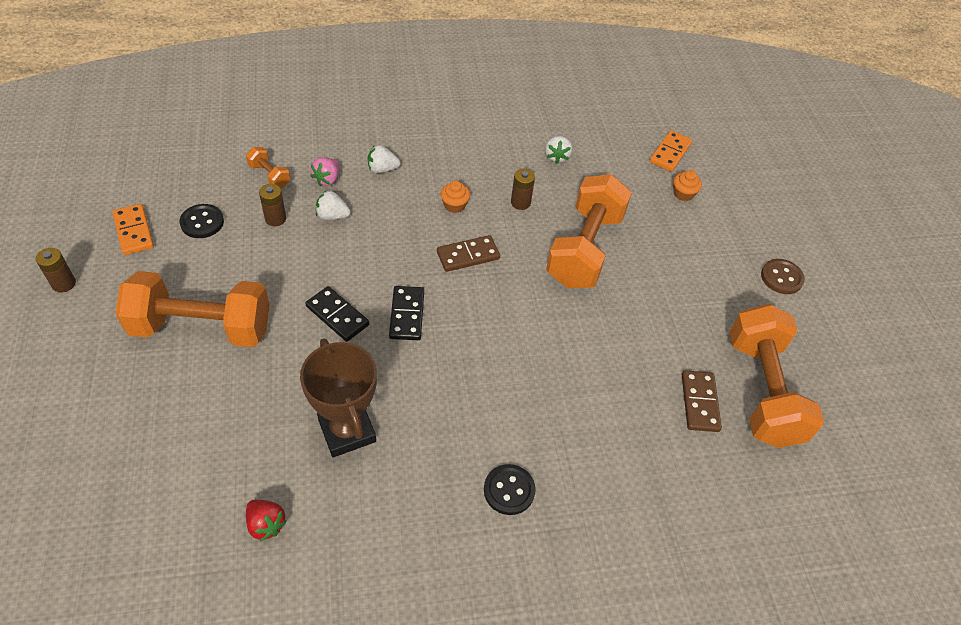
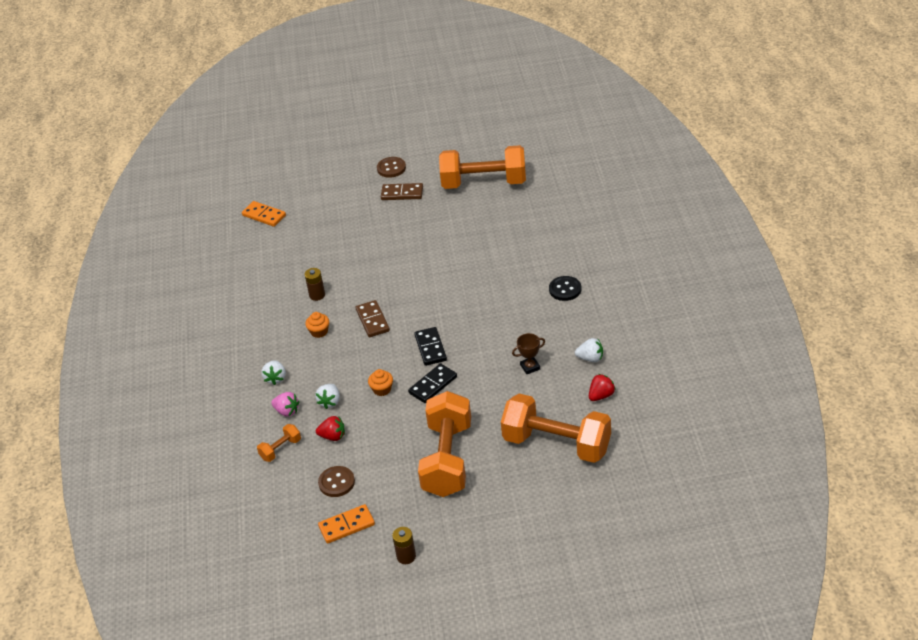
camera: 80 degrees left, 10 degrees down
(202, 222) = (336, 482): black button -> brown button
(275, 219) = (333, 436): brown battery -> red strawberry
(347, 431) = (530, 367): brown trophy -> brown trophy, size x0.49
(407, 315) = (430, 348): black domino -> black domino turned 75 degrees clockwise
(556, 157) = (265, 277): white strawberry -> white strawberry (590, 358)
(584, 249) = (365, 260): orange dumbbell -> orange dumbbell (557, 444)
(683, 194) = (309, 210): orange cupcake -> orange cupcake (382, 389)
(699, 402) = (495, 209): brown domino -> brown domino (402, 193)

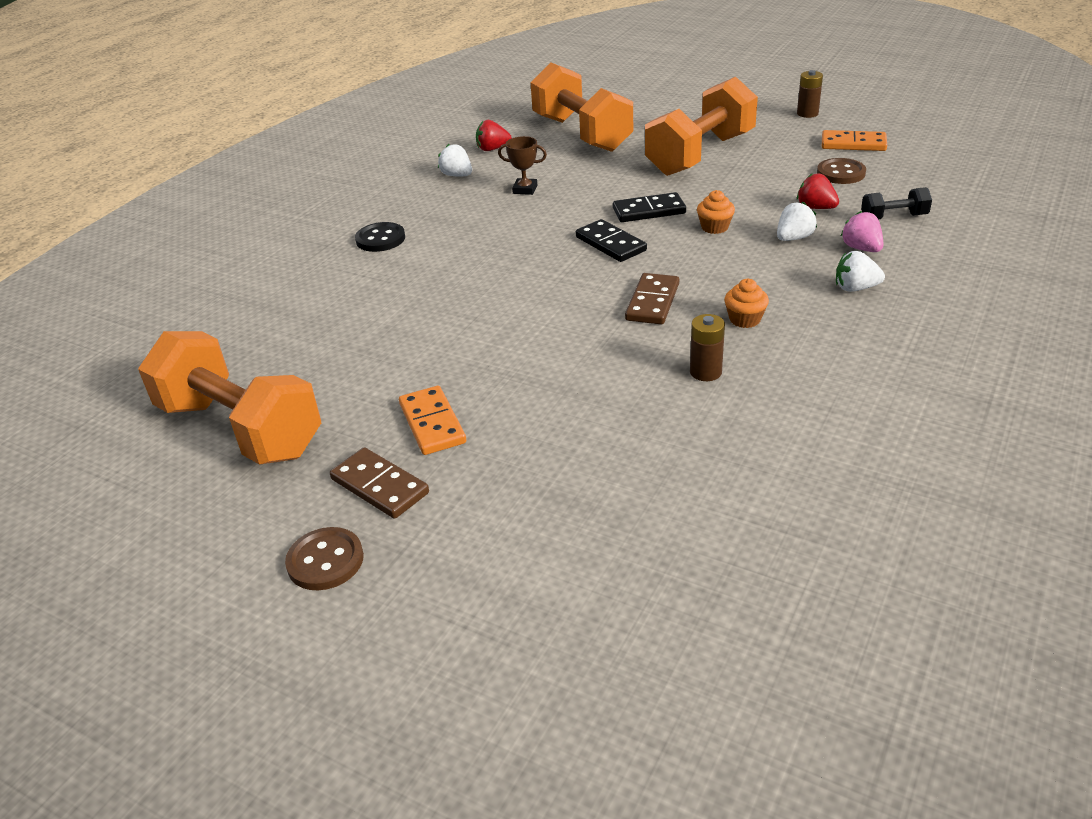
camera: 145 degrees left, 5 degrees down
(264, 215) = (687, 597): orange domino -> orange domino (432, 423)
(275, 378) = (855, 288): white strawberry -> white strawberry turned 120 degrees counterclockwise
(280, 449) = (893, 217): orange dumbbell -> black dumbbell
(430, 348) = (610, 244): black domino -> black domino turned 60 degrees counterclockwise

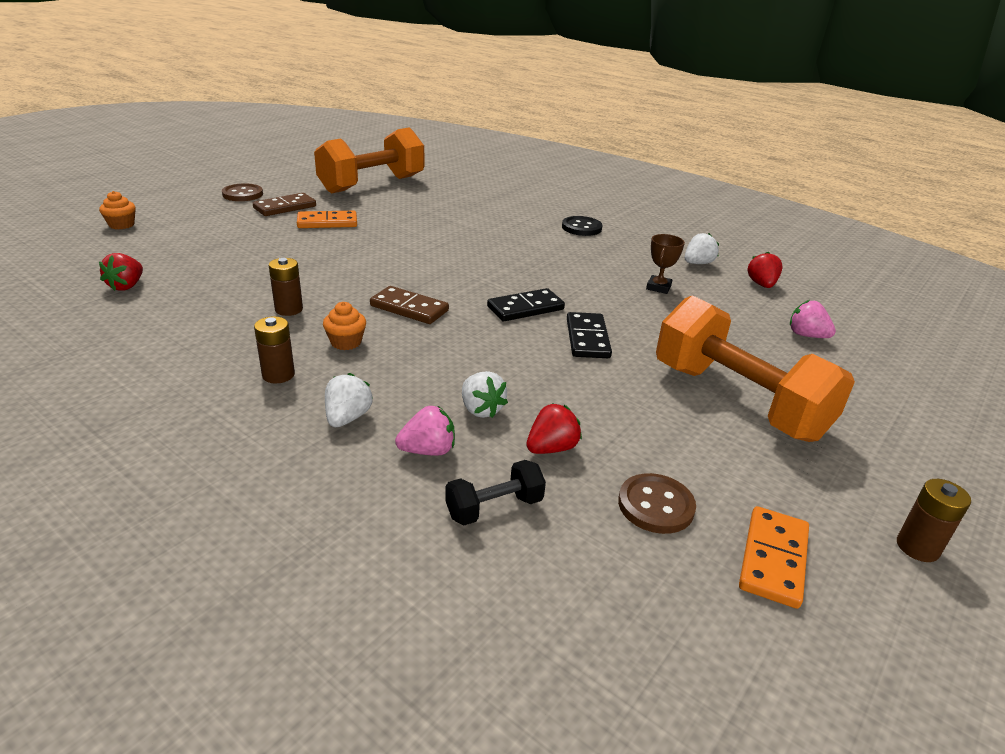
camera: 95 degrees right, 5 degrees down
(582, 134) = (806, 335): orange dumbbell -> pink strawberry
(714, 227) = (532, 367): orange cupcake -> orange cupcake (121, 225)
(735, 521) = (126, 286): none -> red strawberry
(827, 338) = (278, 375): none -> brown battery
(893, 217) = (494, 508): black dumbbell -> black dumbbell turned 60 degrees clockwise

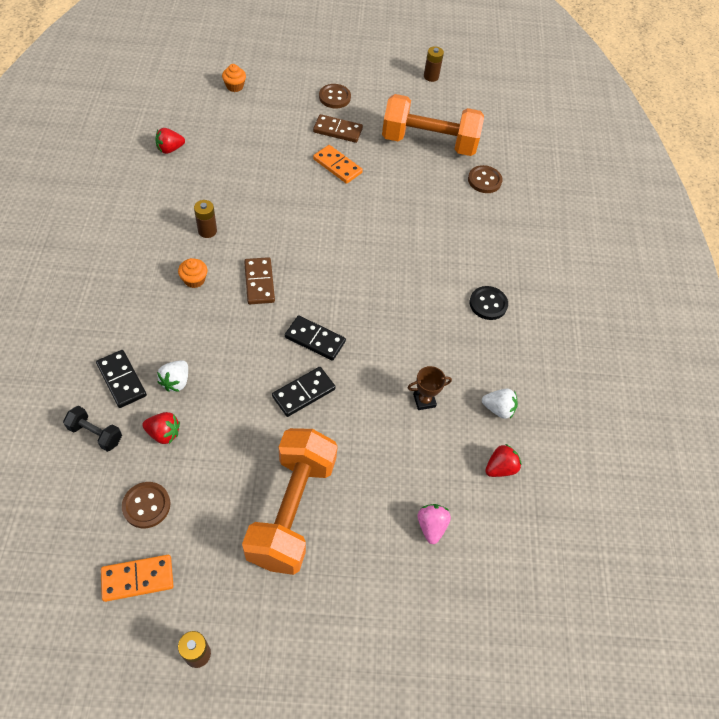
camera: 50 degrees right, 25 degrees up
(278, 375) = (139, 275): brown battery -> brown battery (431, 76)
(347, 418) = (124, 329): white strawberry -> none
(428, 451) = (121, 380): pink strawberry -> black domino
(449, 183) = (484, 180): none -> brown button

